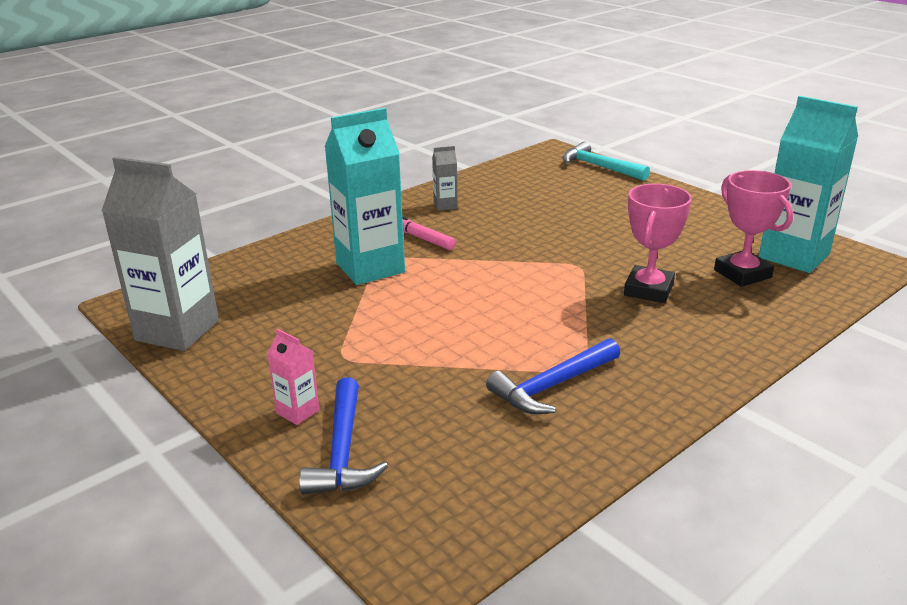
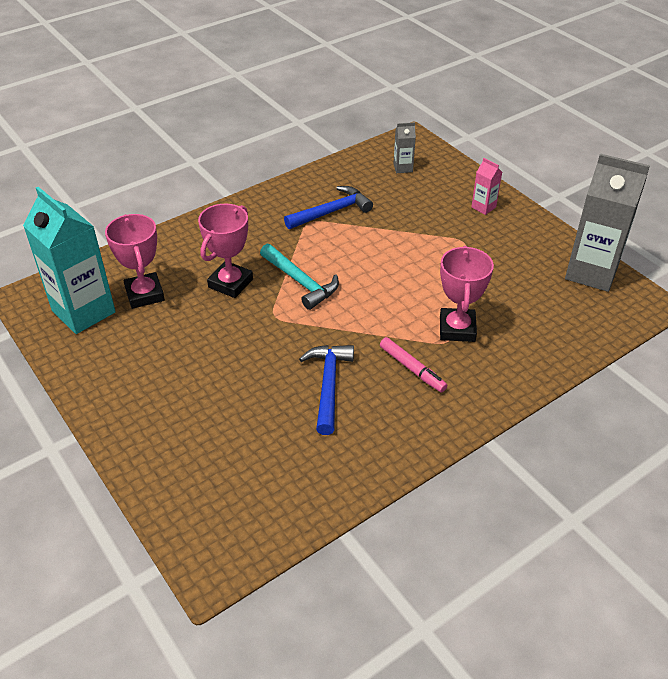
camera: 175 degrees left, 15 degrees up
(343, 451) = (453, 185): blue hammer -> blue hammer (328, 385)
(370, 268) = (457, 329): turquoise carton -> pink trophy
(445, 205) = (384, 427): grey carton -> grey carton (403, 168)
(599, 167) = (170, 505): turquoise hammer -> turquoise hammer (300, 282)

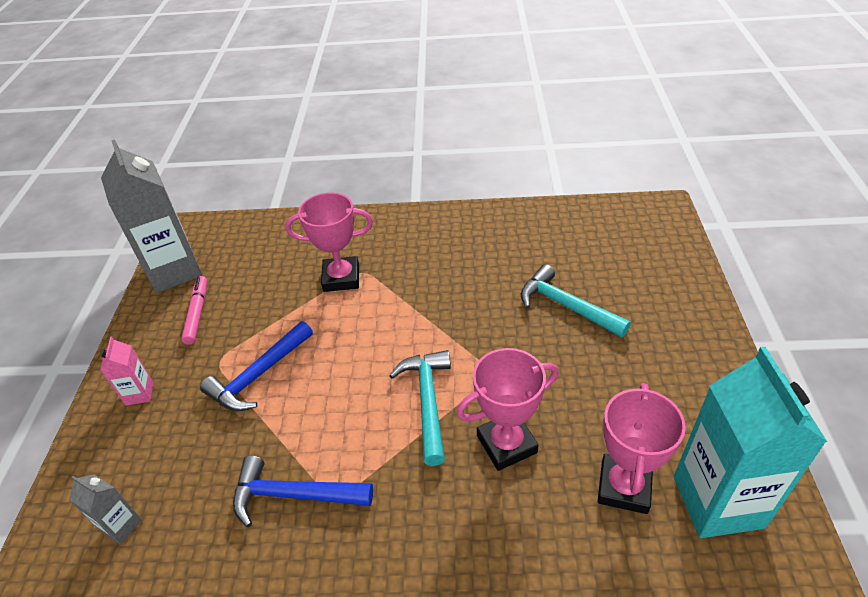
camera: 140 degrees left, 0 degrees up
(250, 393) = (566, 306): none -> turquoise hammer
(328, 385) = (492, 282): blue hammer -> blue hammer (259, 375)
(412, 369) = (413, 264): pink marker -> pink marker (197, 313)
(457, 329) = (341, 278): pink trophy -> pink trophy turned 45 degrees clockwise

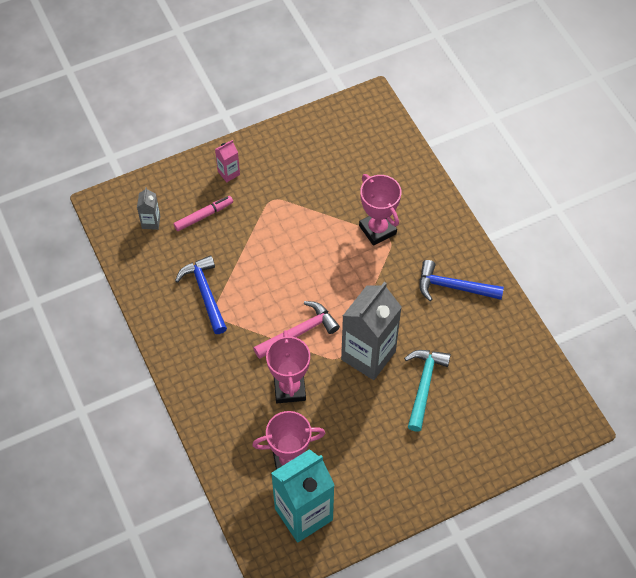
camera: 60 degrees right, 15 degrees up
(174, 271) = (331, 123): grey carton -> grey carton (368, 355)
(197, 313) = (302, 162): pink marker -> pink marker (203, 216)
(259, 375) = (272, 228): blue hammer -> blue hammer (453, 287)
(428, 401) = (299, 332): turquoise hammer -> pink hammer
(506, 444) = (289, 388): pink trophy -> pink trophy turned 45 degrees clockwise

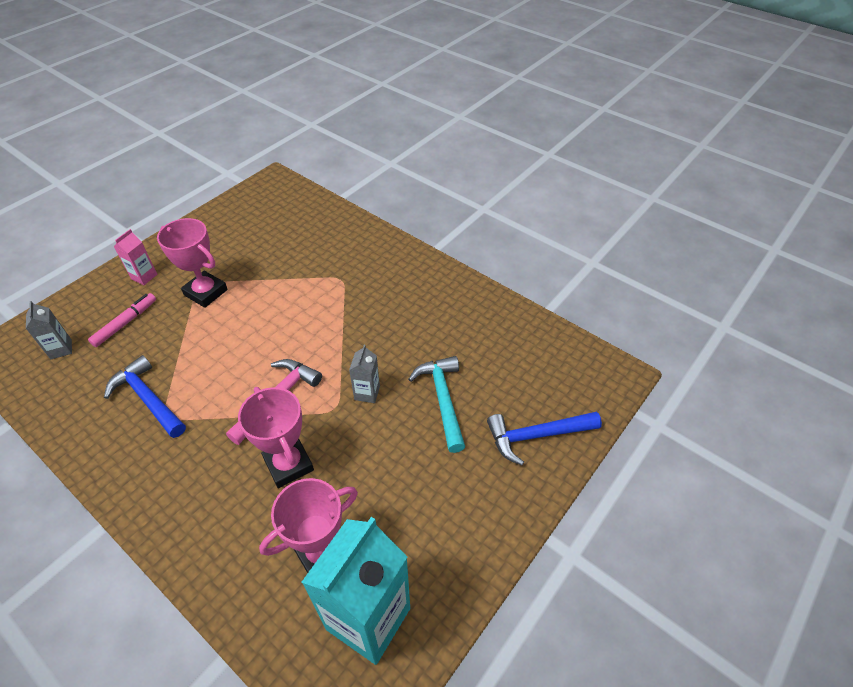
camera: 25 degrees left, 10 degrees down
(368, 355) = (367, 393): grey carton -> grey carton, size x0.45
(377, 230) = (324, 275): pink trophy -> pink trophy (206, 292)
(453, 287) = (424, 298): blue hammer -> blue hammer (536, 436)

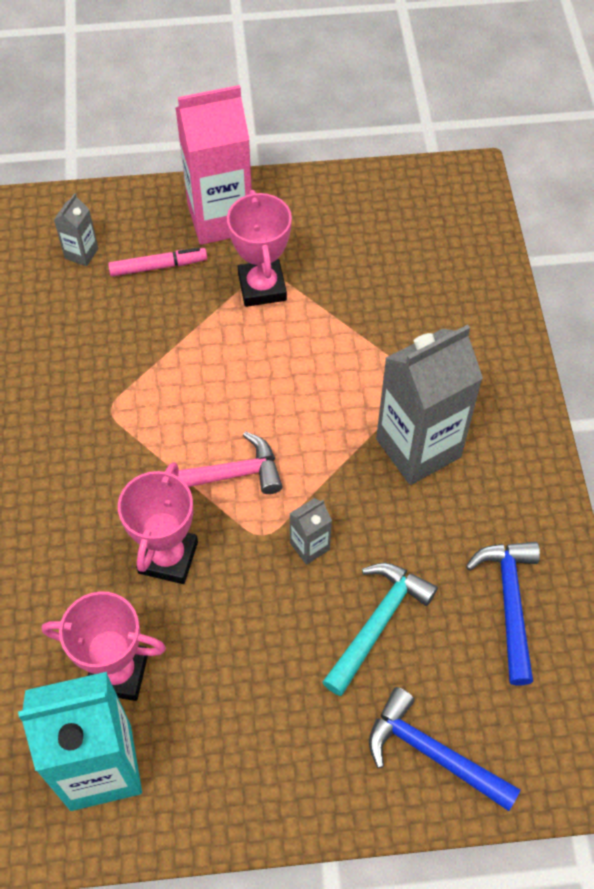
camera: 45 degrees right, 10 degrees up
(144, 276) = (220, 218): pink carton -> pink carton, size x2.25
(148, 398) = (110, 375): blue hammer -> blue hammer (509, 603)
(374, 306) = (418, 448): none -> grey carton

